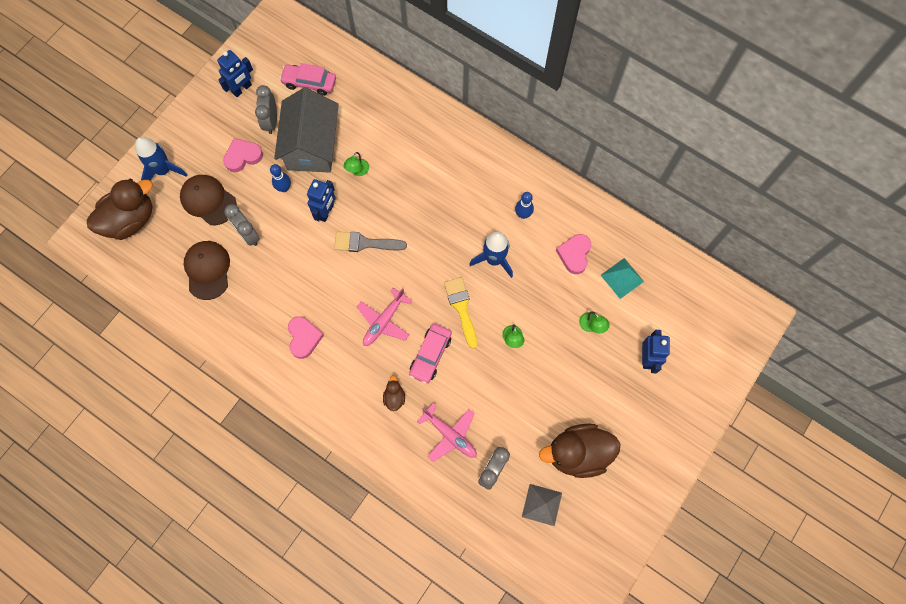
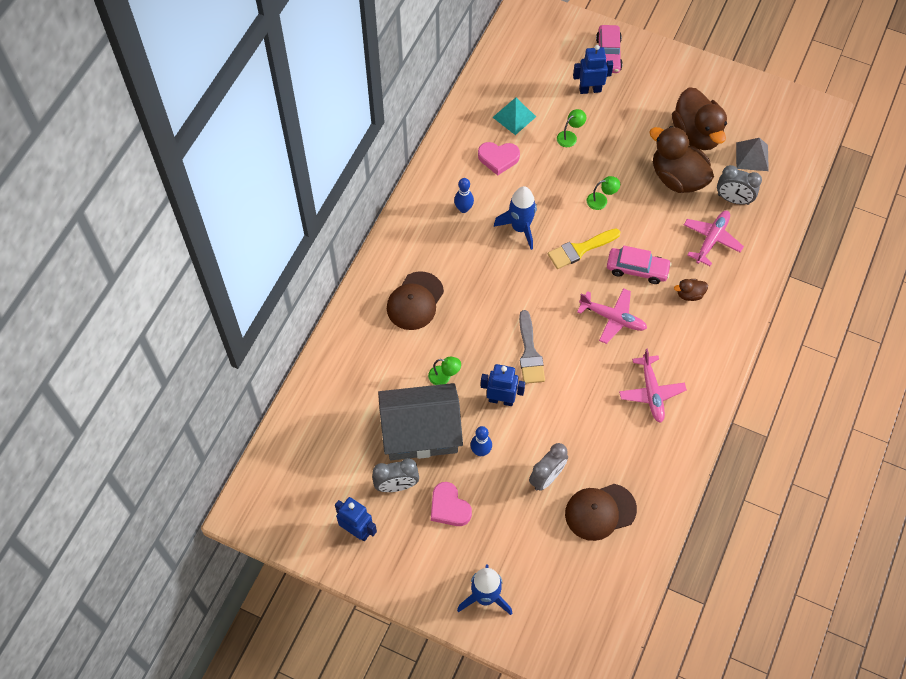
camera: 100 degrees left, 10 degrees down
(130, 220) = (558, 619): brown duck -> brown duck (677, 178)
(208, 200) = (514, 533): brown cap -> brown cap (415, 301)
(304, 338) = (651, 392): pink heart -> pink plane
(309, 83) = (337, 453): pink car -> pink car (608, 54)

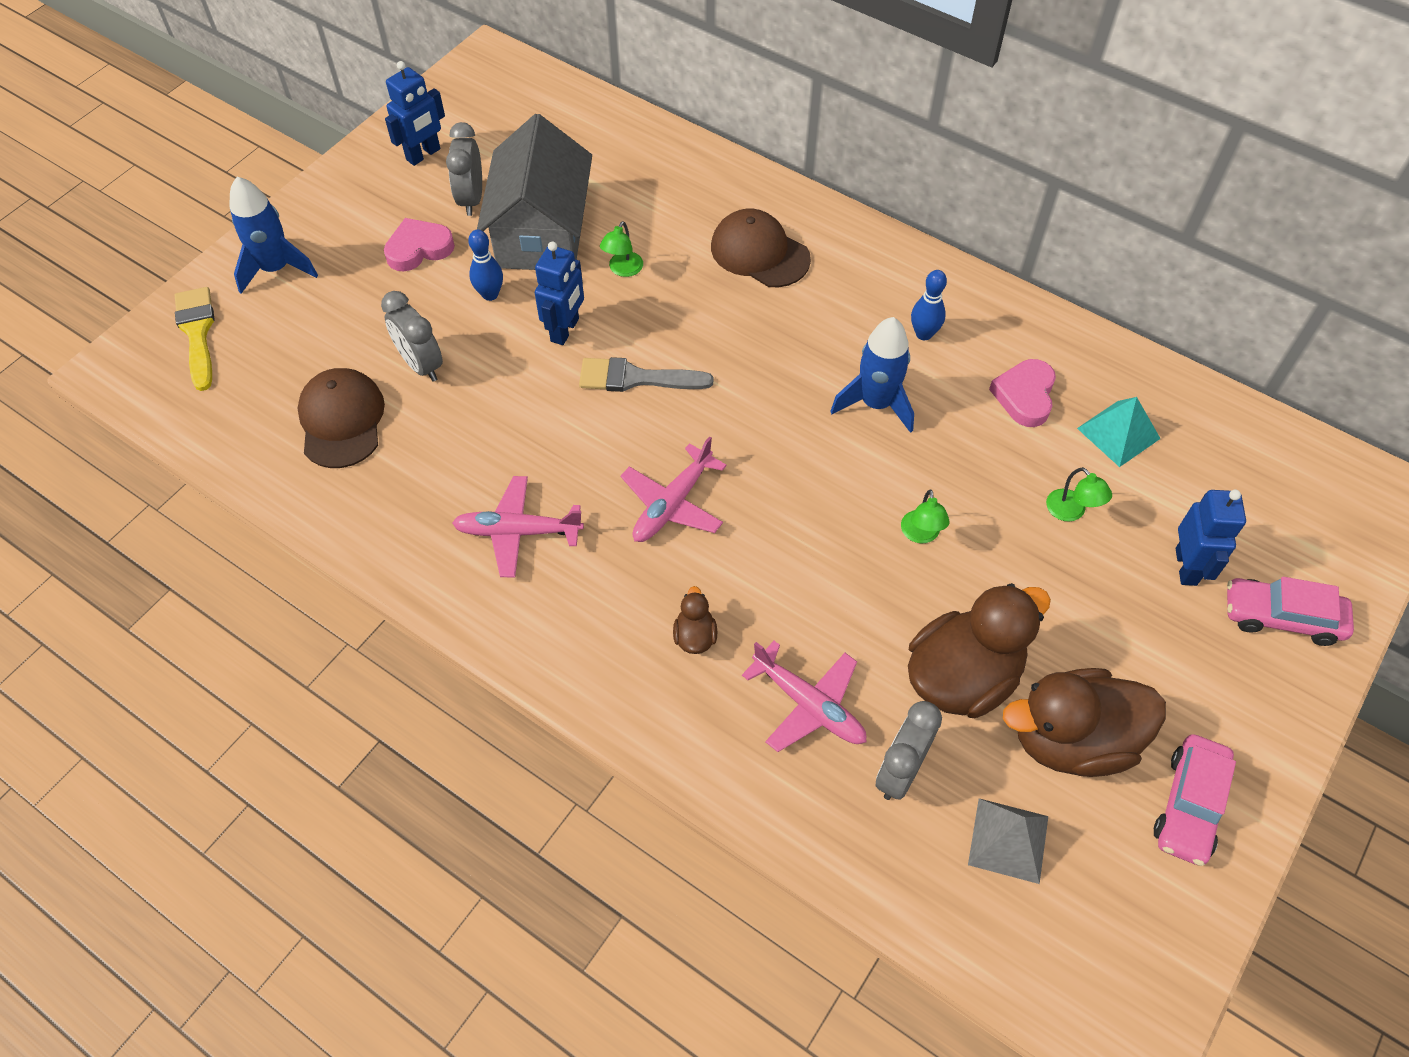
camera: 100 degrees right, 5 degrees down
(580, 249) = (819, 482): yellow brush -> yellow brush (197, 333)
(637, 269) = (764, 562): pink car -> pink car (1189, 805)

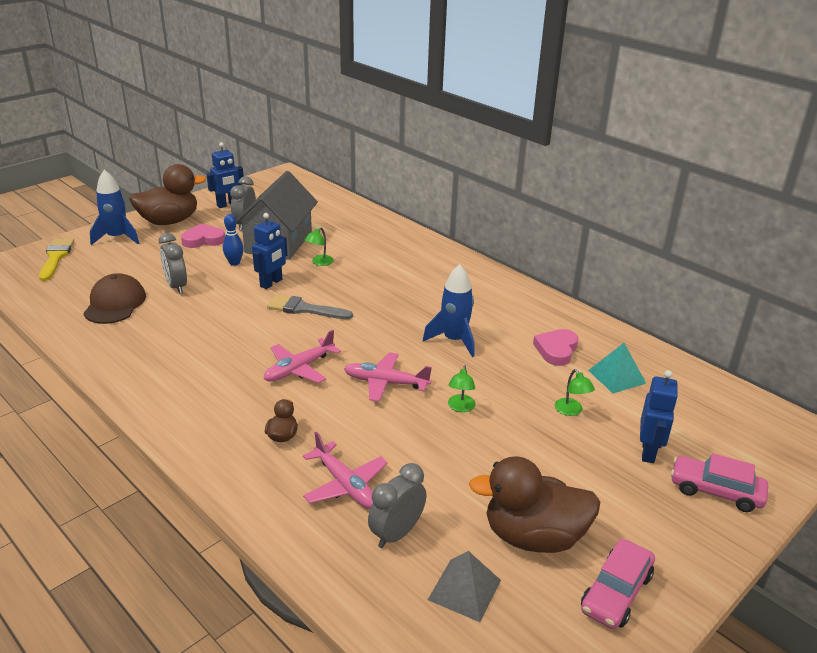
camera: 10 degrees right, 25 degrees down
(518, 532) = (193, 368): pink plane -> pink plane (386, 383)
(759, 253) = (407, 266): brown cap -> none
(923, 334) = (498, 313): blue bowling pin -> none
(962, 677) = (463, 487): brown duck -> brown duck (169, 221)

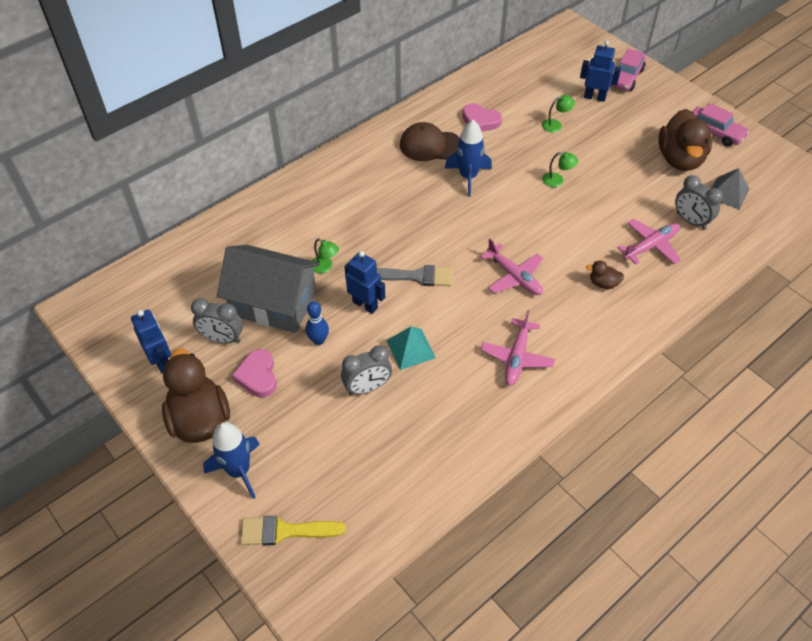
camera: 85 degrees left, 20 degrees up
(115, 303) = (402, 440): brown cap -> brown cap (430, 145)
(304, 309) = (416, 276): grey brush -> grey brush turned 105 degrees counterclockwise
(386, 383) = (530, 221): pink plane -> pink plane (517, 357)
(617, 376) = (513, 96): turquoise pyramid -> turquoise pyramid (411, 349)

